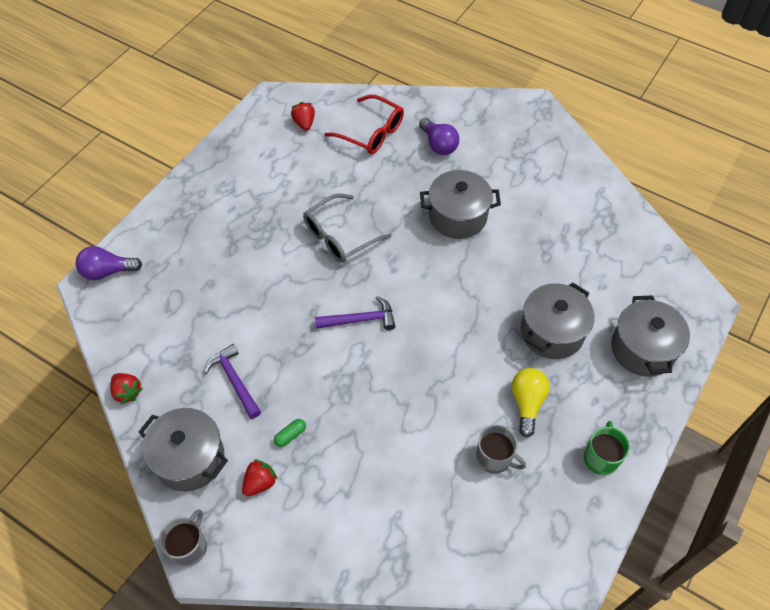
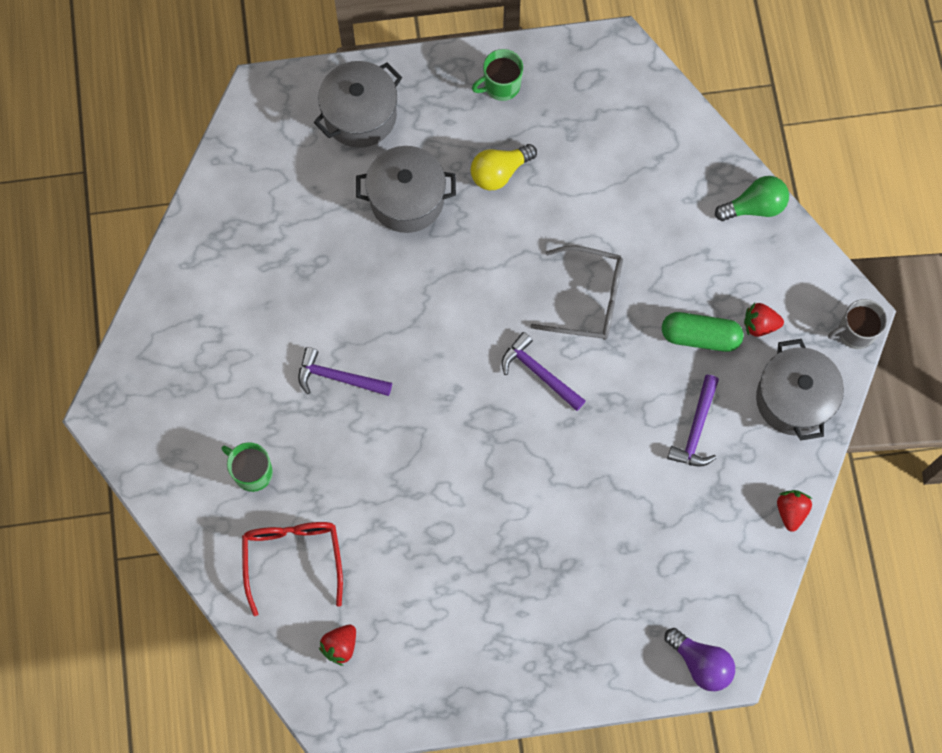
camera: 130 degrees left, 15 degrees up
(290, 435) = (700, 337): green capsule -> green capsule, size x2.03
(339, 236) = (462, 472): grey glasses -> grey glasses (588, 299)
(349, 561) = (754, 207): none -> green light bulb
(438, 144) = (252, 472): purple light bulb -> green mug
(457, 216) = (338, 378): grey pot -> purple hammer
(494, 458) = (574, 163): grey mug -> none

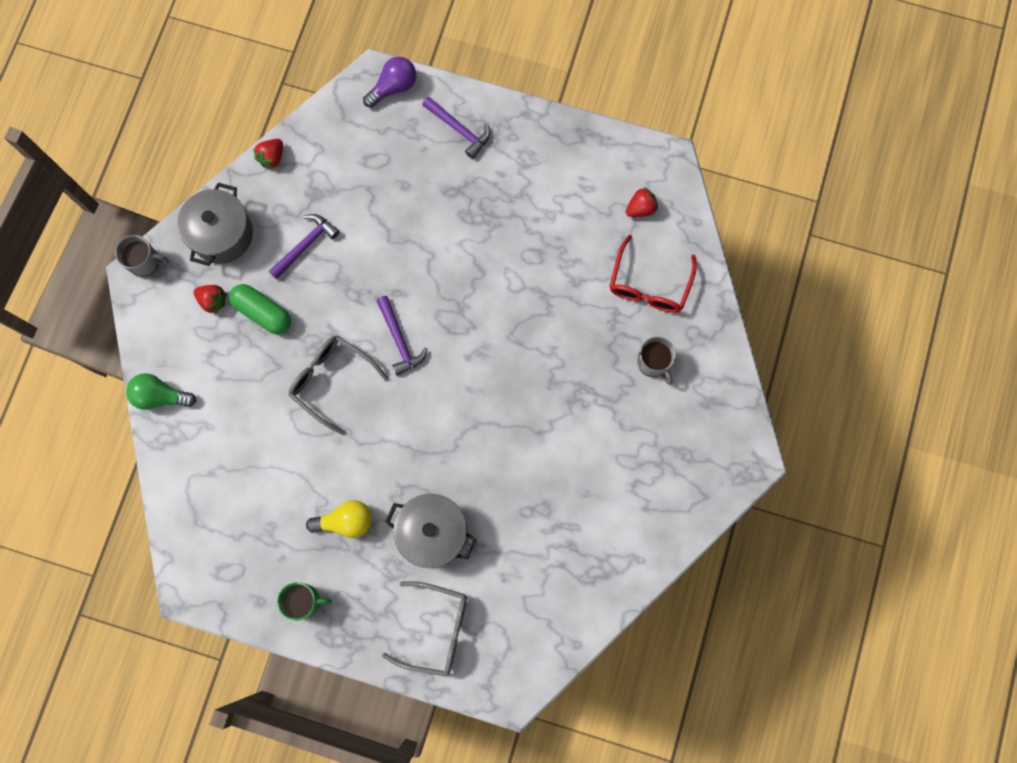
camera: 155 degrees left, 5 degrees up
(252, 472) = (653, 363): green mug -> grey mug
(338, 378) = (555, 407): purple hammer -> purple hammer (459, 129)
(360, 115) = (436, 629): grey pot -> grey glasses
(700, 663) = (393, 87): purple light bulb -> purple light bulb turned 75 degrees clockwise

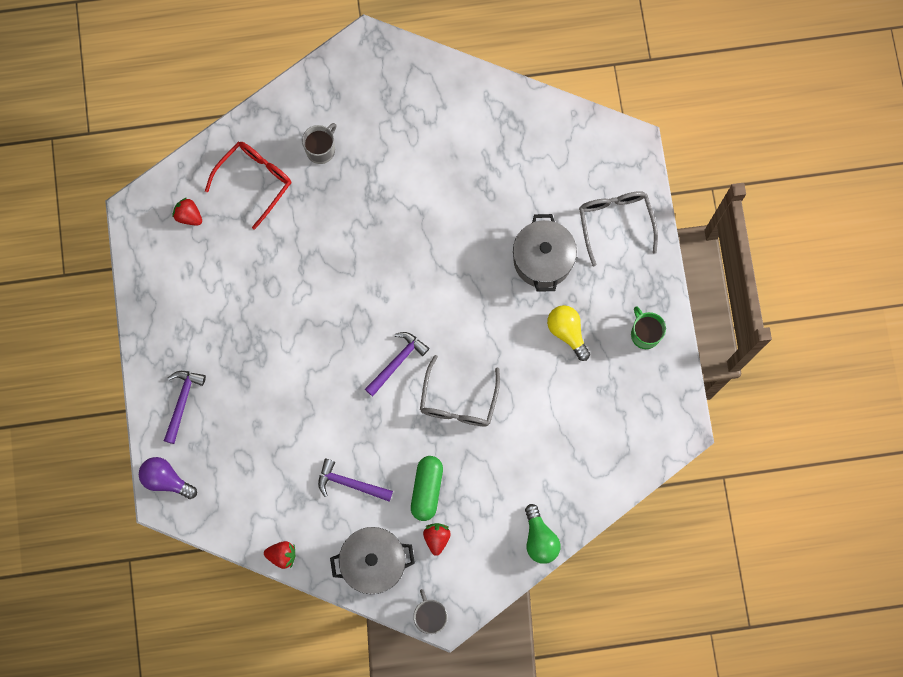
camera: 115 degrees left, 0 degrees up
(649, 285) = (255, 181): red glasses -> red glasses turned 45 degrees counterclockwise

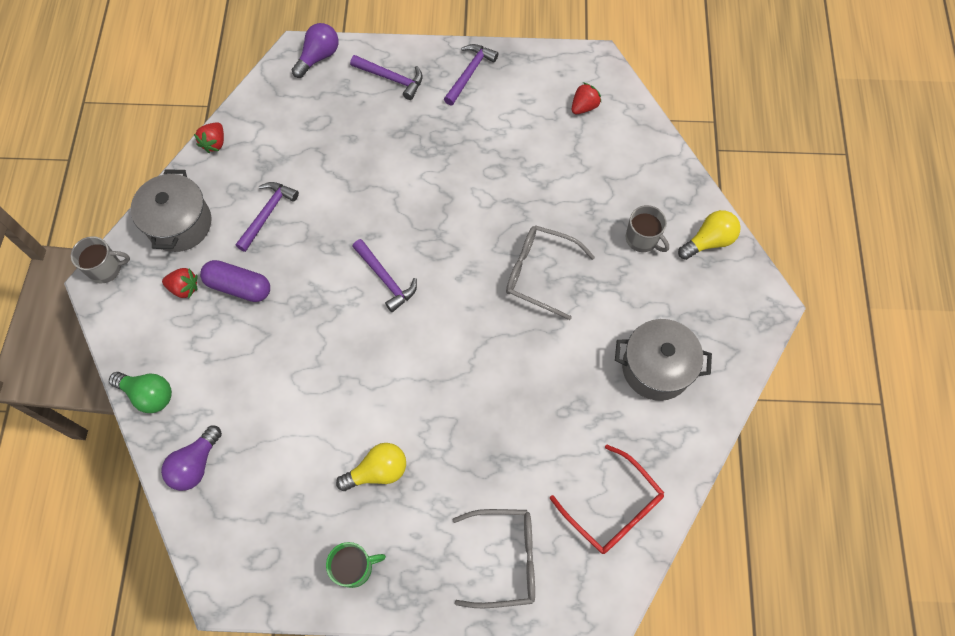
camera: 100 degrees right, 10 degrees down
(165, 328) = (469, 73): none -> purple hammer
(255, 181) = (614, 170): red glasses -> red glasses (613, 508)
(314, 94) = (708, 241): none -> yellow light bulb
(427, 489) = (239, 286): green capsule -> purple capsule
(458, 401) = (326, 334): grey glasses -> grey glasses (539, 273)
(539, 539) = (148, 395): green light bulb -> green light bulb turned 150 degrees counterclockwise
(542, 260) = (472, 459): grey pot -> grey pot (656, 368)
(590, 480) = (195, 464): none -> purple light bulb

